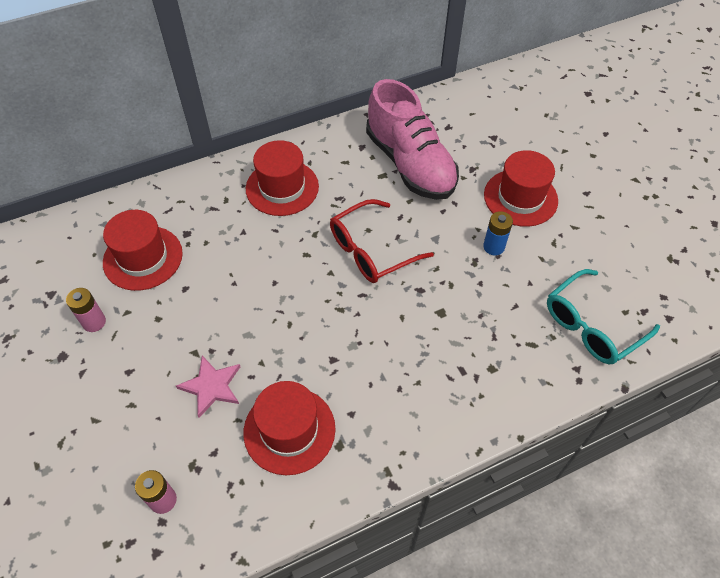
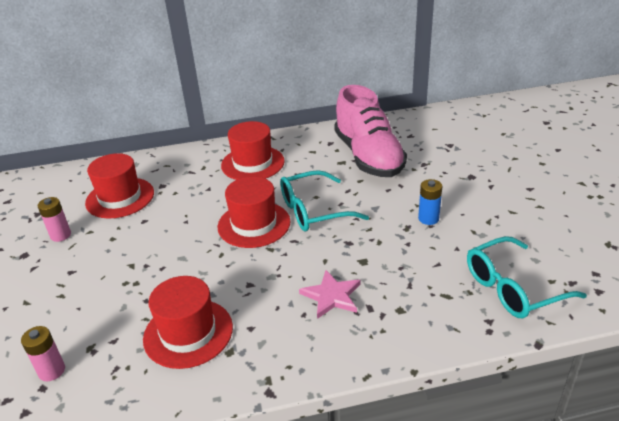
camera: 15 degrees right, 20 degrees down
(211, 386) = (134, 291): pink star -> pink star (331, 296)
(371, 250) = (314, 211): red glasses -> turquoise glasses
(520, 197) = (464, 186): red hat -> red hat (254, 224)

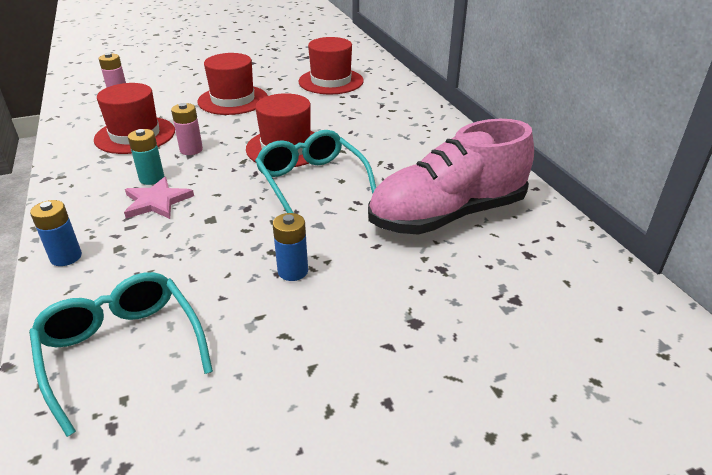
camera: 80 degrees right, 0 degrees up
(60, 235) = (275, 69): pink battery -> pink battery (191, 150)
(252, 163) = (406, 135): red hat -> red hat (233, 100)
(289, 305) = (152, 178): none -> turquoise battery
(413, 340) = (66, 257): none -> blue battery

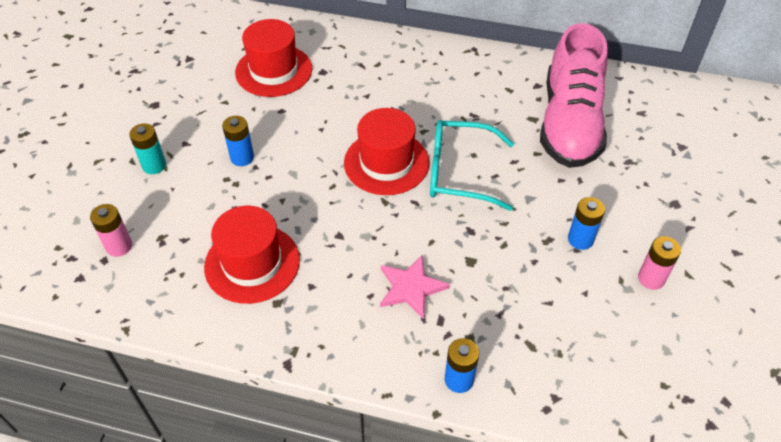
camera: 55 degrees left, 15 degrees up
(122, 350) = (612, 372): turquoise glasses -> none
(152, 178) = (363, 278): turquoise battery -> turquoise battery (154, 165)
(191, 150) = (329, 230): pink battery -> pink battery (651, 278)
(233, 100) = (242, 158): red hat -> blue battery

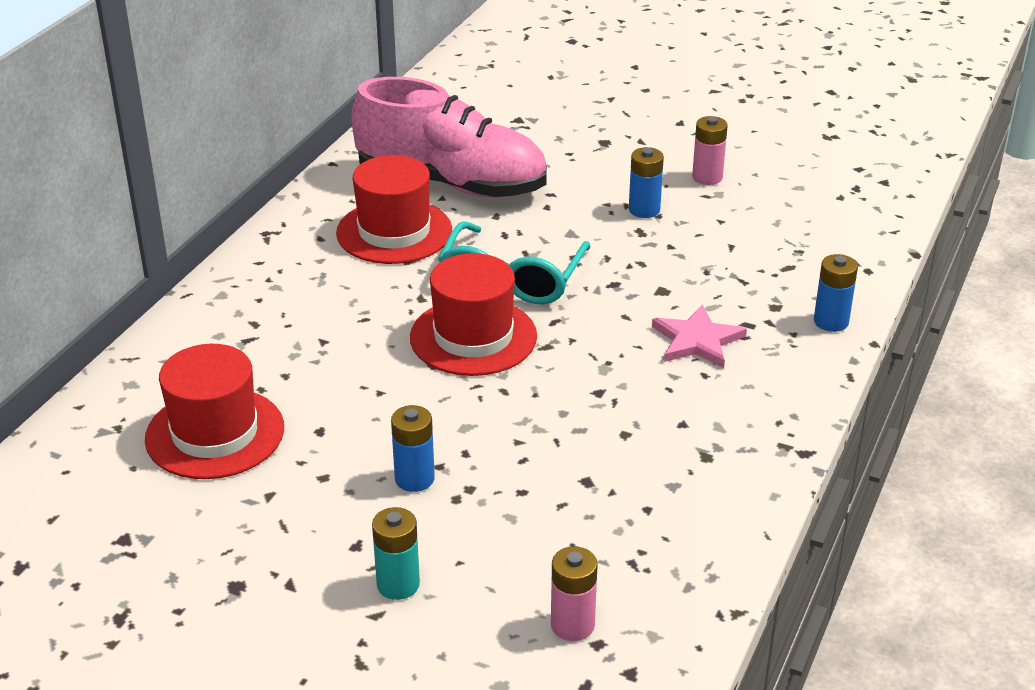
camera: 80 degrees left, 15 degrees down
(252, 263) = (634, 477): red hat -> red hat (394, 232)

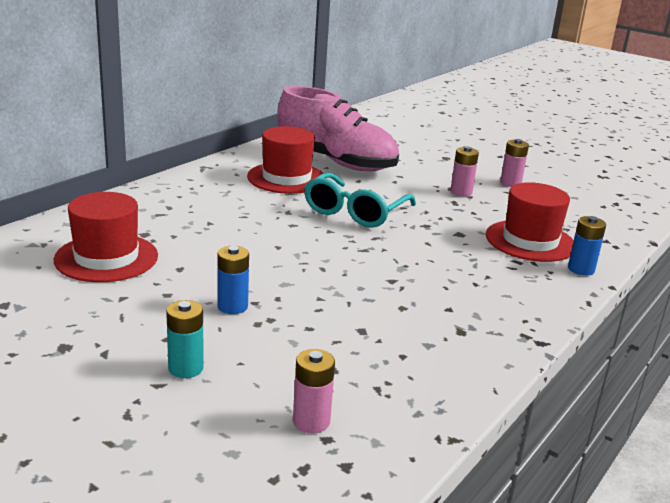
camera: 10 degrees right, 10 degrees down
(473, 337) = (314, 237): red hat -> red hat (530, 241)
(644, 210) = (461, 192): blue battery -> pink battery
(697, 340) = (476, 264): pink star -> none

